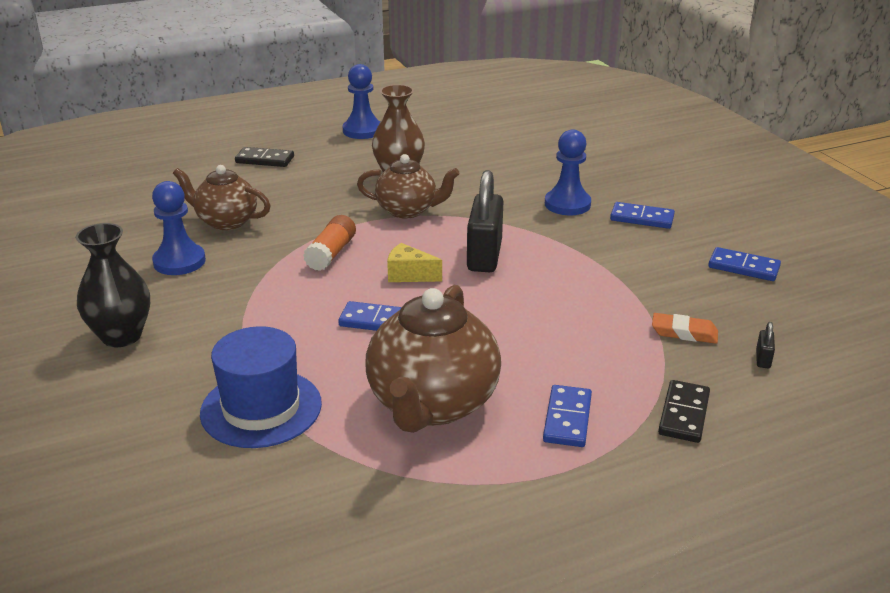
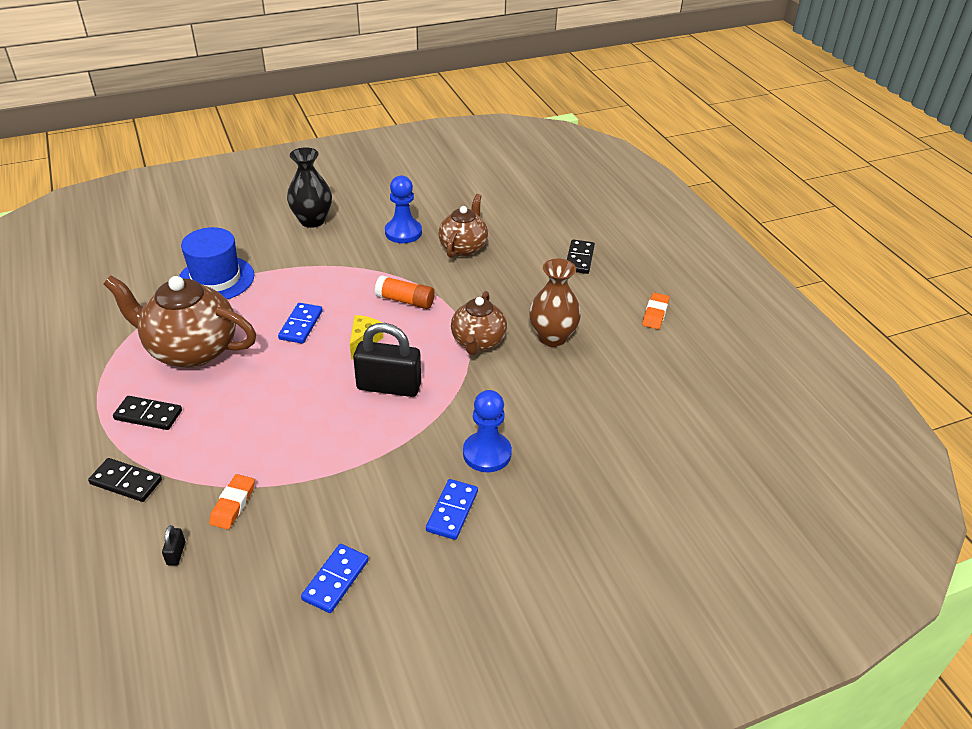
camera: 90 degrees right, 10 degrees up
(362, 131) = (655, 314): blue pawn -> orange eraser
(567, 419) = (148, 415): blue domino -> black domino
(763, 359) = (176, 553): black padlock -> black padlock turned 75 degrees clockwise

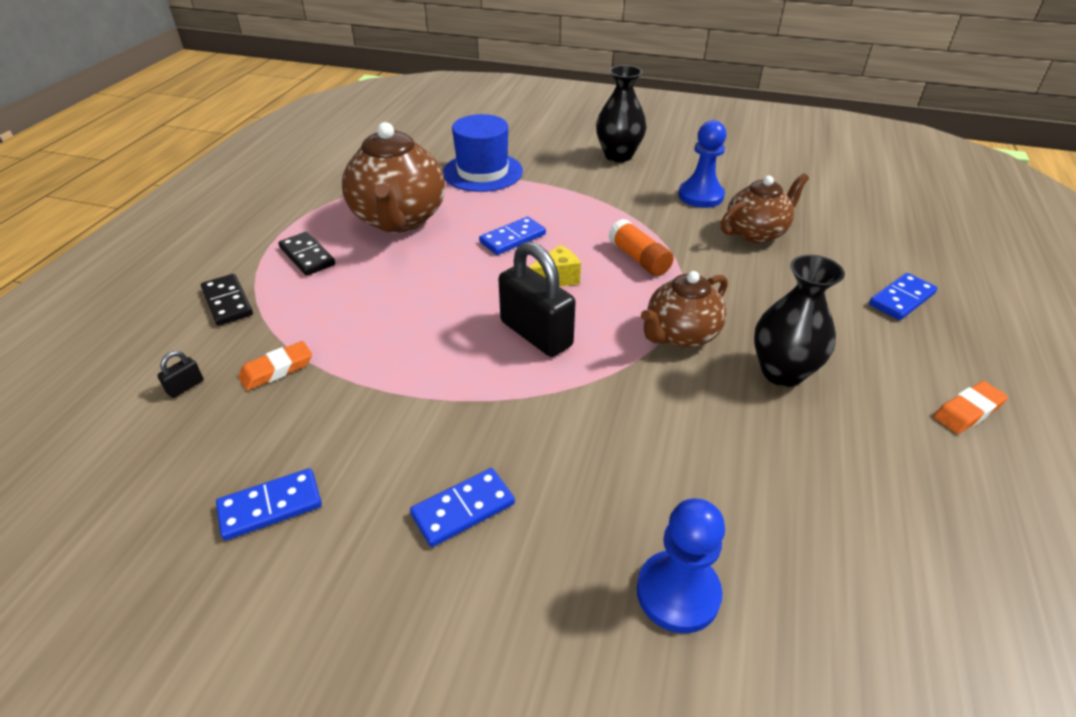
camera: 40 degrees right, 0 degrees up
(191, 350) = (399, 219): brown teapot -> brown teapot turned 150 degrees counterclockwise
(487, 453) = (570, 465): blue pawn -> blue pawn (678, 593)
(552, 337) = (782, 372): brown vase -> black vase
(579, 259) = (901, 299): black domino -> blue domino

